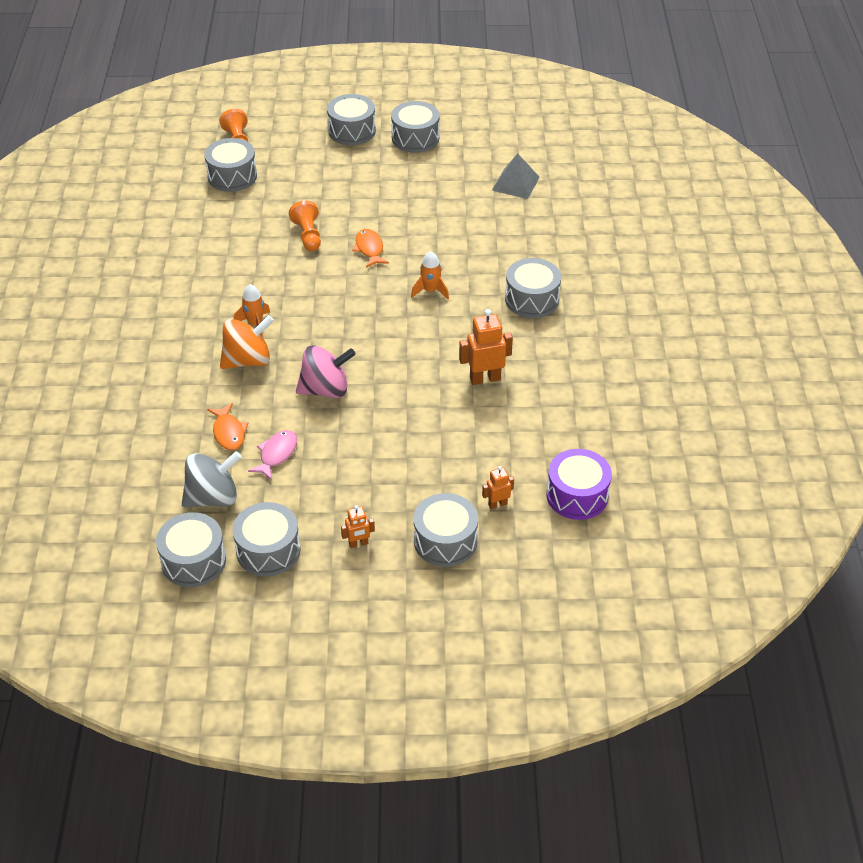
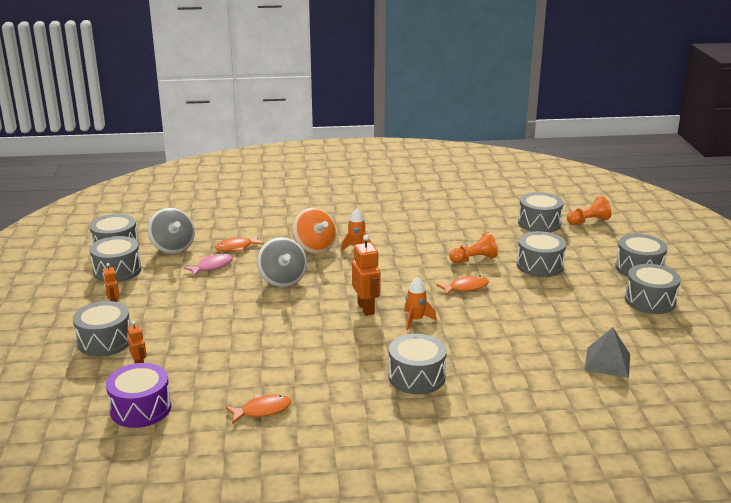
camera: 85 degrees right, 20 degrees down
(276, 454) = (212, 266): pink fish -> pink fish turned 60 degrees counterclockwise
(325, 389) = (282, 280): pink spinning top -> grey spinning top
(332, 192) = (539, 265): none -> grey drum
(485, 378) = (298, 353): orange robot -> orange robot (366, 308)
(582, 405) = (262, 410): none -> orange fish

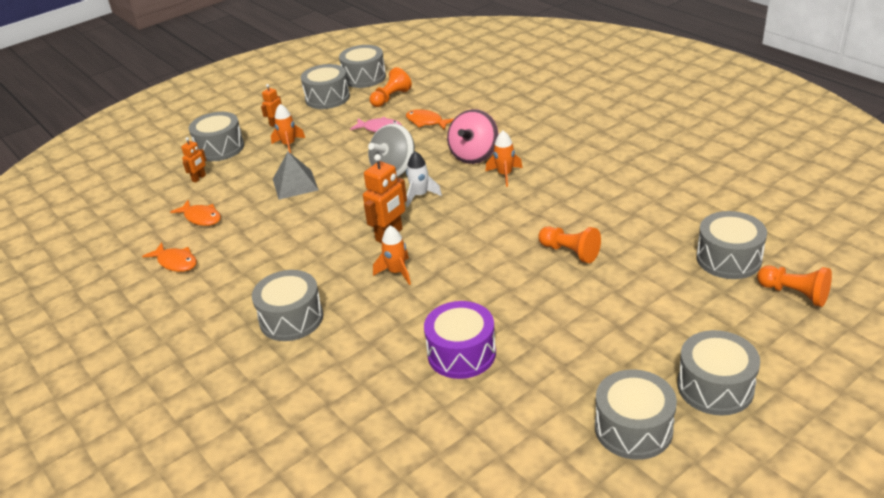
camera: 60 degrees right, 10 degrees up
(141, 408) = (141, 209): purple drum -> purple drum (461, 353)
(163, 309) = (289, 145): none -> orange rocket
(172, 248) = (391, 98): grey spinning top -> orange pawn
(314, 248) = (474, 155): orange spinning top -> pink spinning top
(334, 282) = (420, 196): none -> white rocket
(466, 287) = (498, 274): orange fish -> orange fish (201, 218)
(539, 265) = (615, 303): grey drum -> none
(607, 362) = (437, 443): grey pyramid -> grey pyramid (295, 184)

